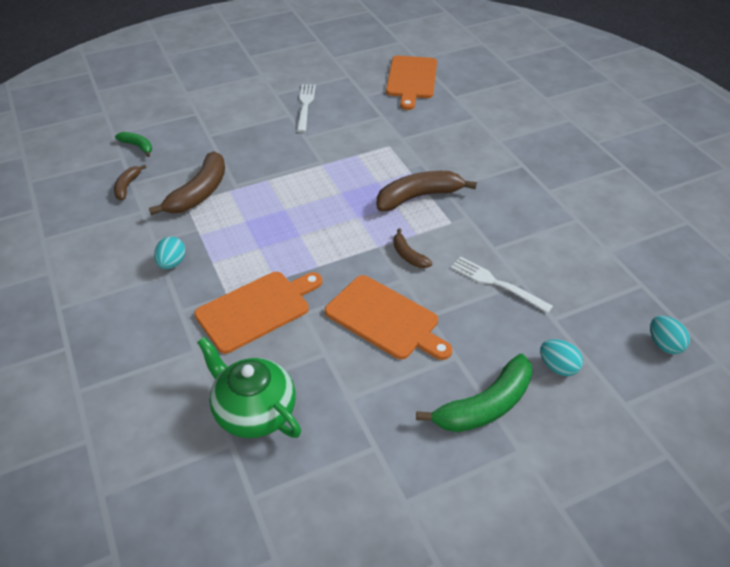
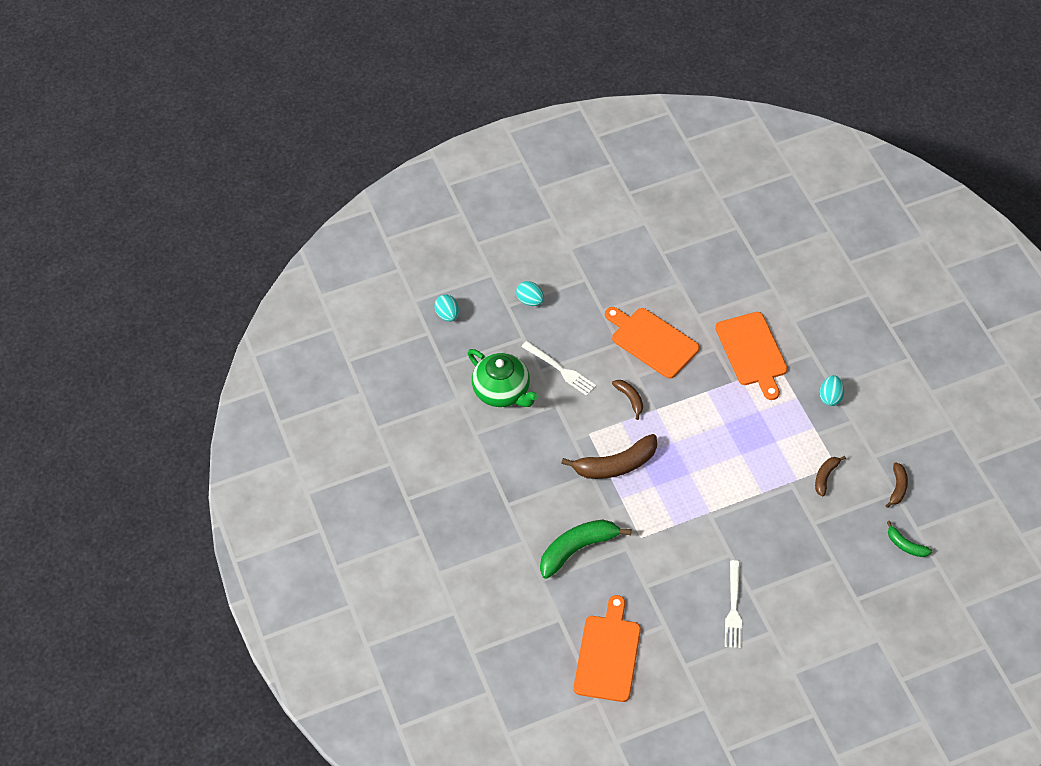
camera: 175 degrees left, 10 degrees up
(199, 193) = (825, 477): brown banana -> brown banana, size x0.52
(254, 411) = (743, 277): green teapot -> green teapot (502, 391)
(257, 309) = (752, 352): orange cutting board -> orange cutting board turned 75 degrees counterclockwise
(485, 405) = (587, 276): green banana -> green banana (577, 549)

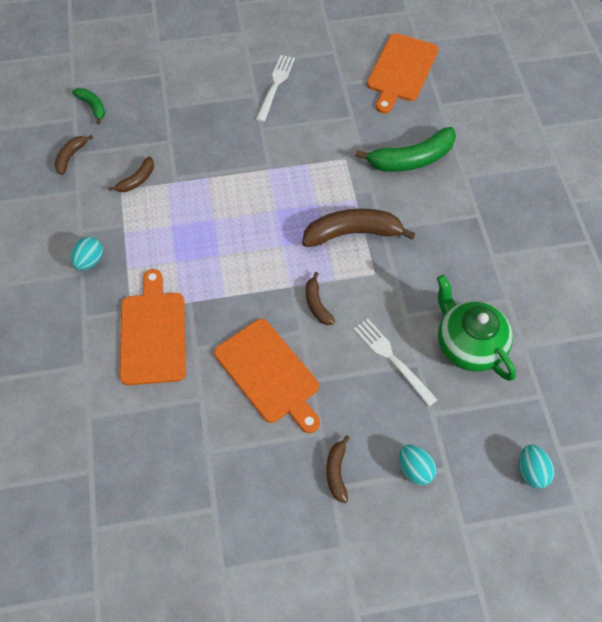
camera: 170 degrees left, 5 degrees up
(585, 289) = (336, 472): none -> brown banana

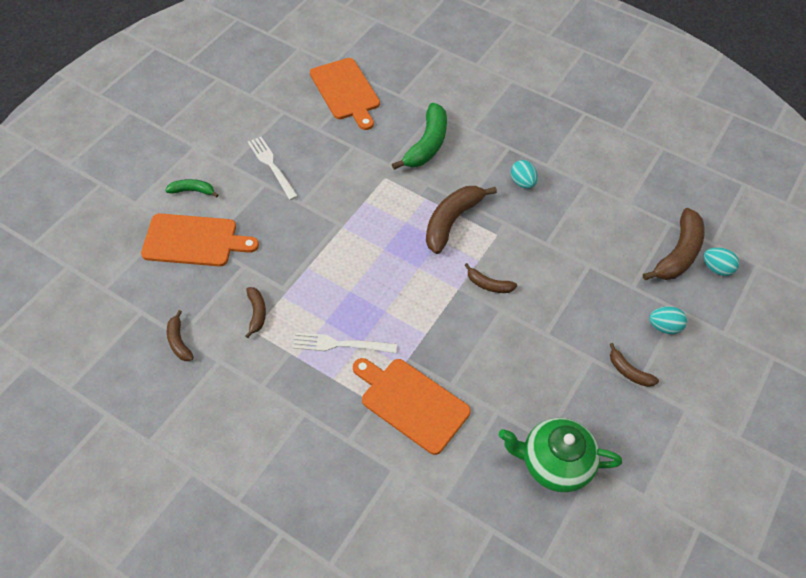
camera: 50 degrees left, 5 degrees down
(90, 261) = (299, 399): turquoise egg -> turquoise egg (522, 182)
(92, 106) = (145, 291): green banana -> green banana (192, 191)
(269, 374) = (517, 354): orange cutting board -> orange cutting board (194, 241)
(392, 359) = (572, 276): white fork -> white fork (340, 344)
(468, 344) = (600, 229): green teapot -> green teapot (554, 463)
(512, 427) = (678, 254): none -> brown banana

